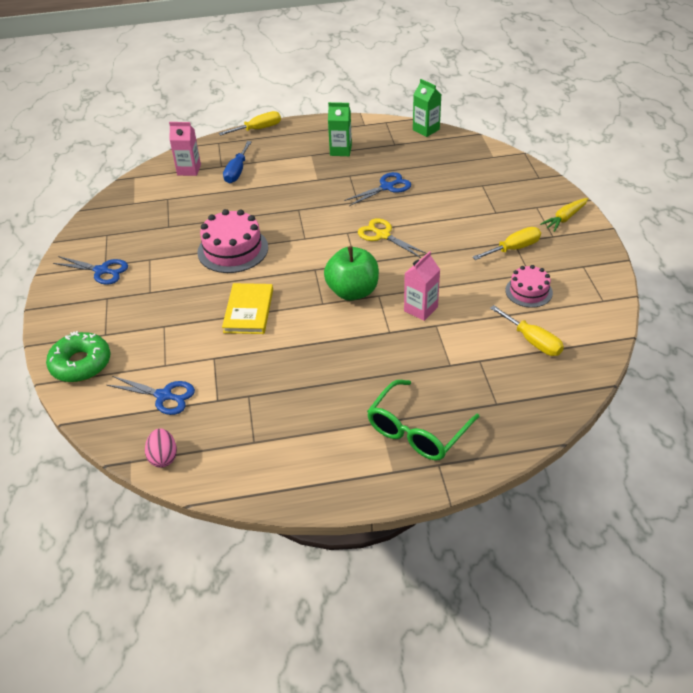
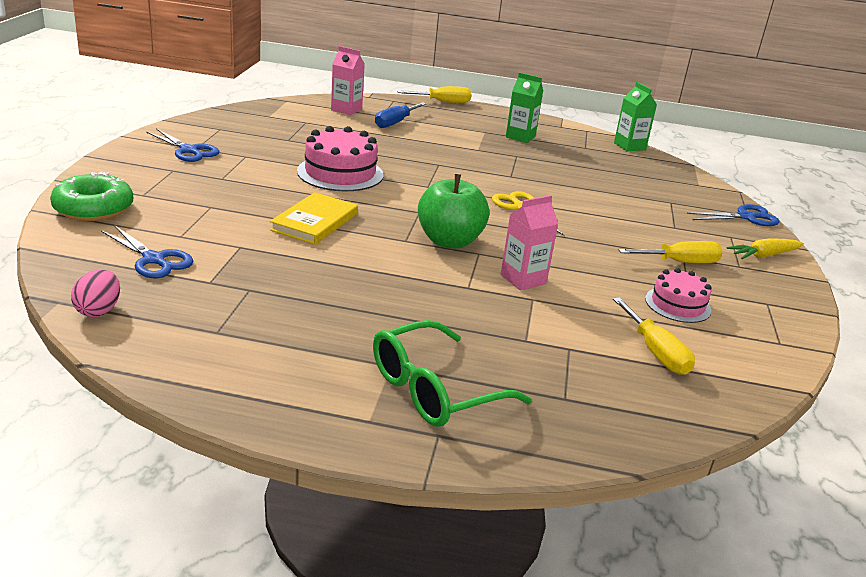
camera: 15 degrees right, 15 degrees down
(387, 187) = (553, 174): blue scissors -> blue scissors (746, 217)

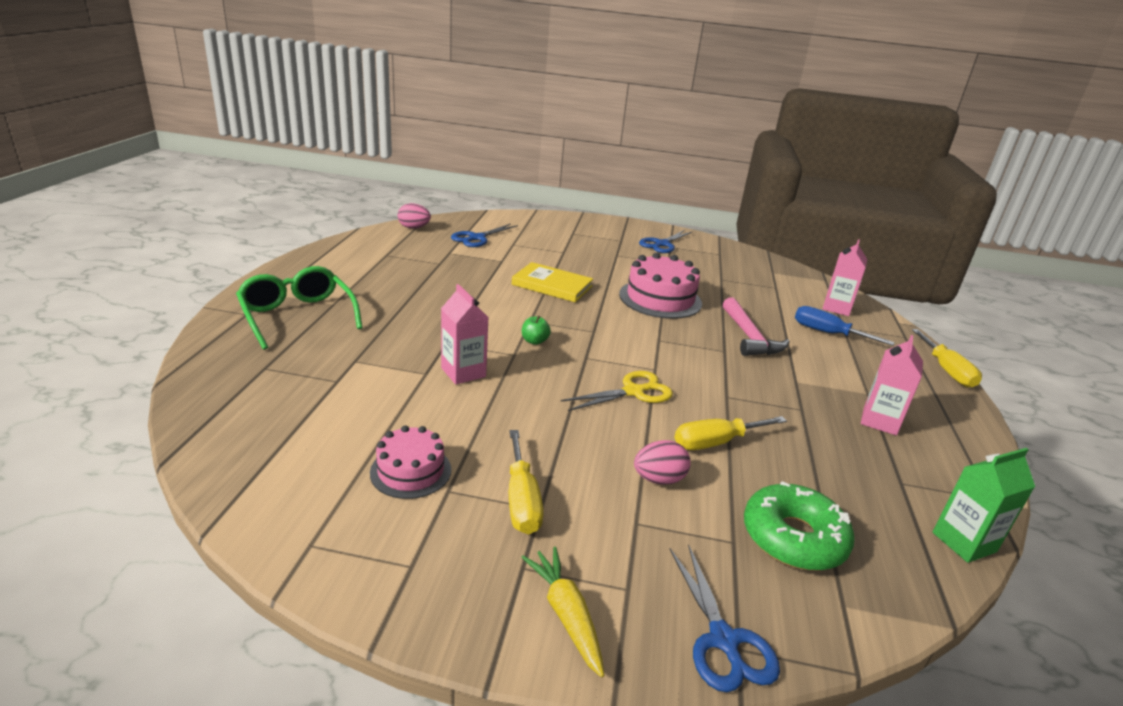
camera: 90 degrees right, 0 degrees up
(93, 208) = (544, 222): green donut -> green donut (793, 538)
(411, 151) = (749, 337): none -> pink hammer
(449, 241) = (534, 341): green apple -> green apple, size x0.42
(520, 137) = (879, 421): green carton -> pink carton
(627, 214) = (659, 479): none -> pink egg
(655, 352) = (317, 431): yellow screwdriver -> yellow screwdriver (716, 442)

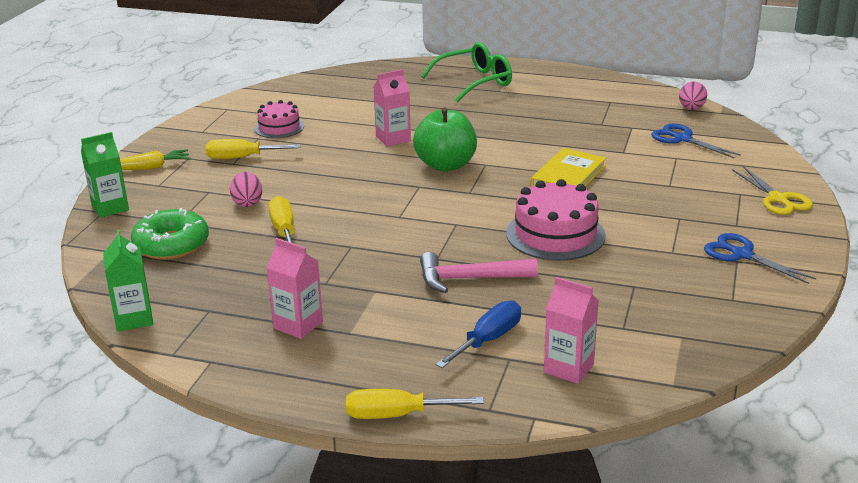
camera: 100 degrees right, 0 degrees up
(534, 341) = (446, 165): green apple -> green apple, size x2.40
(633, 392) = (361, 203): yellow scissors -> yellow scissors (778, 199)
(723, 640) = (110, 208): blue scissors -> green carton

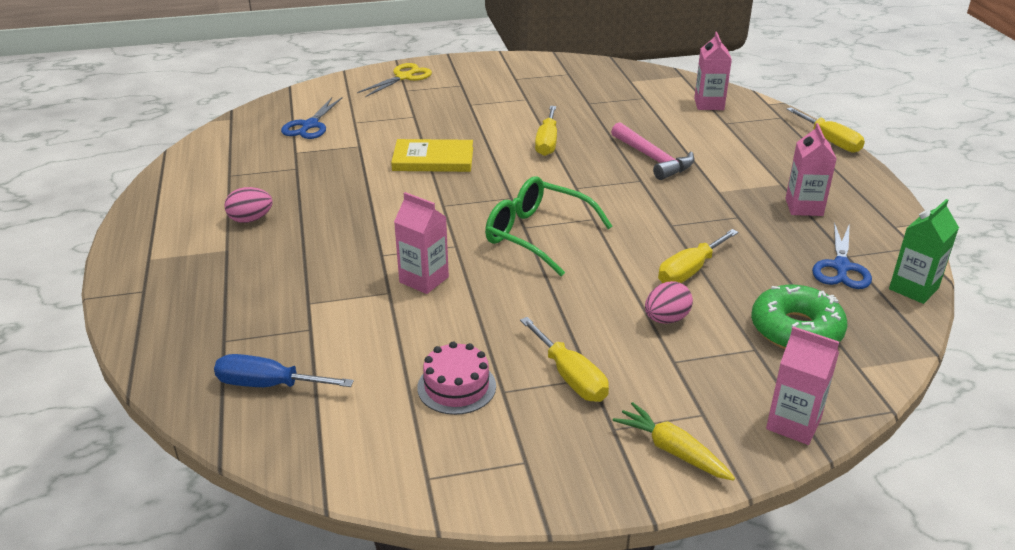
camera: 120 degrees left, 5 degrees up
(110, 208) = (793, 424): green carton -> pink carton
(446, 165) = (464, 226): green apple -> none
(475, 82) = (202, 275): green glasses -> green glasses (536, 235)
(488, 340) = (716, 134): blue screwdriver -> blue screwdriver (268, 385)
(555, 234) = (547, 142): pink cake -> yellow screwdriver
(691, 109) = (229, 132): pink egg -> pink egg (250, 219)
(742, 255) = (505, 78): blue scissors -> blue scissors (841, 267)

